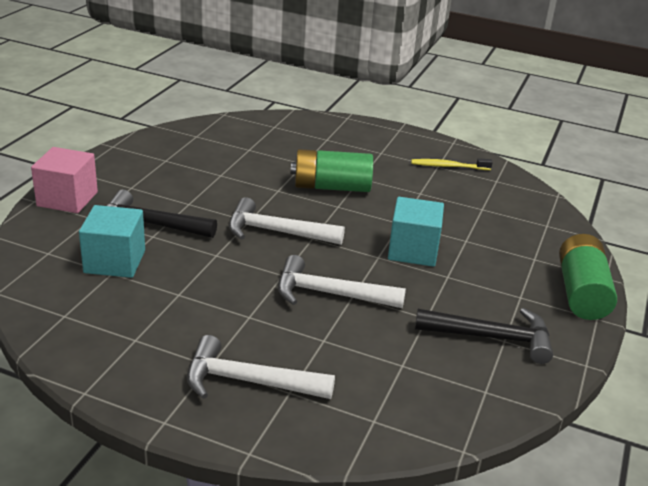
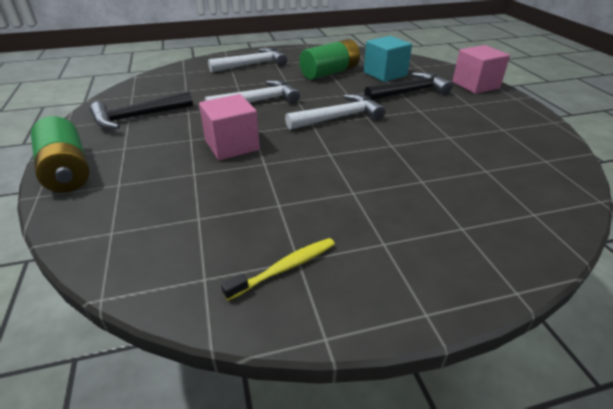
camera: 145 degrees right, 5 degrees up
(331, 187) = (360, 168): green battery -> green battery (330, 72)
(413, 250) = (232, 145): turquoise cube -> pink cube

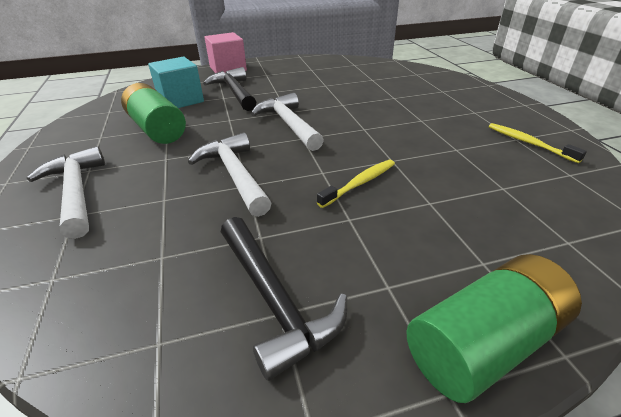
camera: 90 degrees left, 0 degrees up
(232, 145) = (360, 183): pink cube -> yellow toothbrush

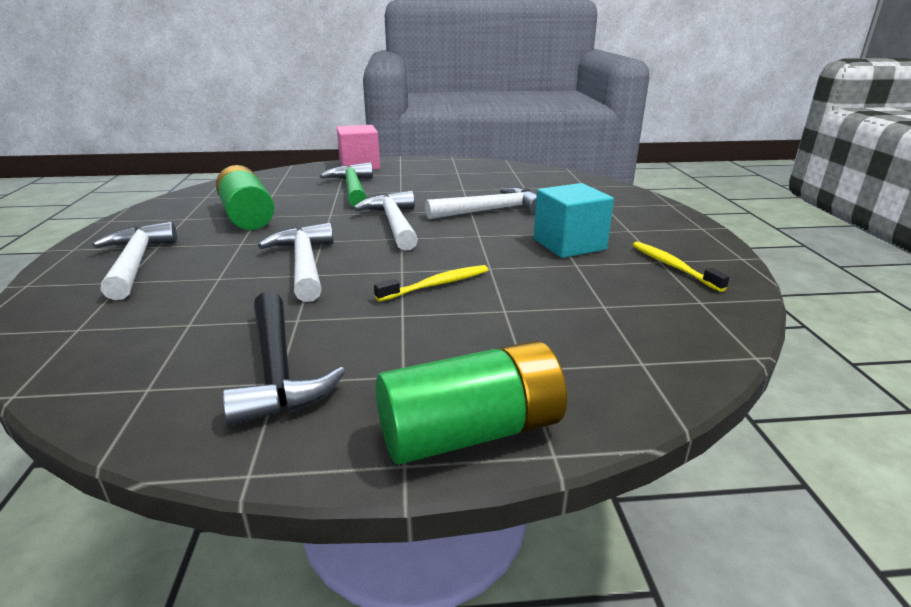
camera: 10 degrees right, 10 degrees down
(181, 100) = (288, 192): turquoise cube -> turquoise cube (569, 244)
(235, 92) = (353, 189): black hammer -> green hammer
(359, 104) = (491, 211): none -> white hammer

